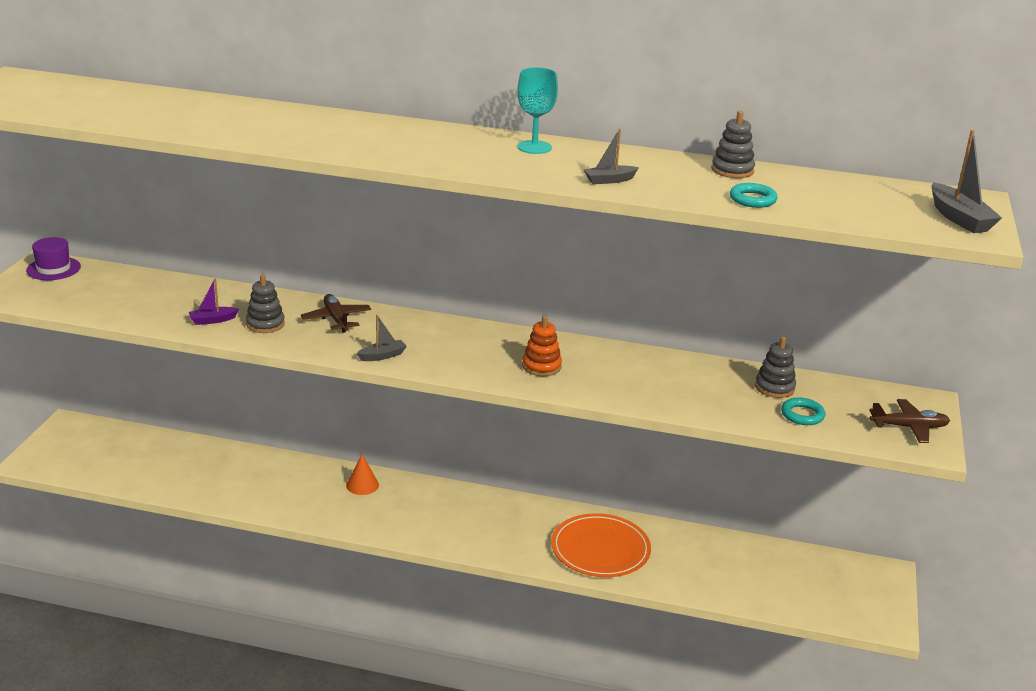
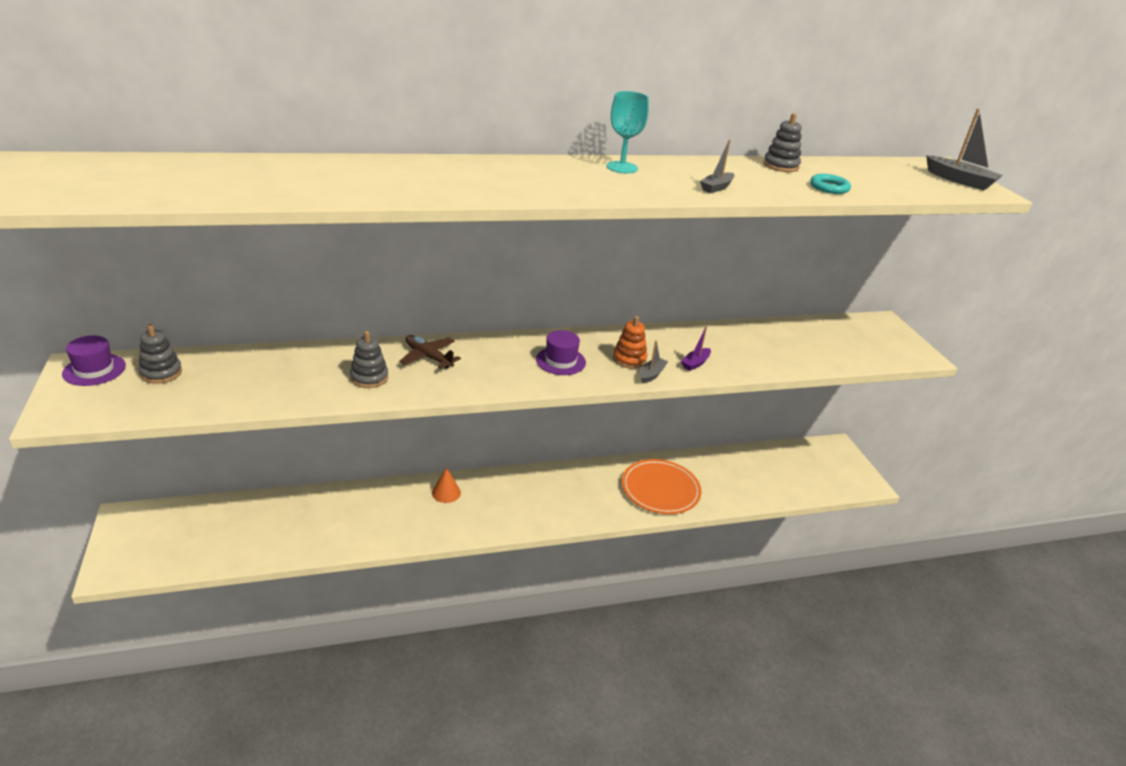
camera: 30 degrees left, 5 degrees up
(213, 320) = (315, 386): purple boat -> purple boat (695, 363)
(382, 356) = (500, 382): grey boat -> grey boat (651, 374)
(465, 351) = (560, 361): none -> purple hat
(774, 387) = (793, 335): grey stacking toy -> grey stacking toy (161, 373)
(802, 415) = (830, 352): turquoise ring -> none
(909, 427) = (896, 344): brown plane -> none

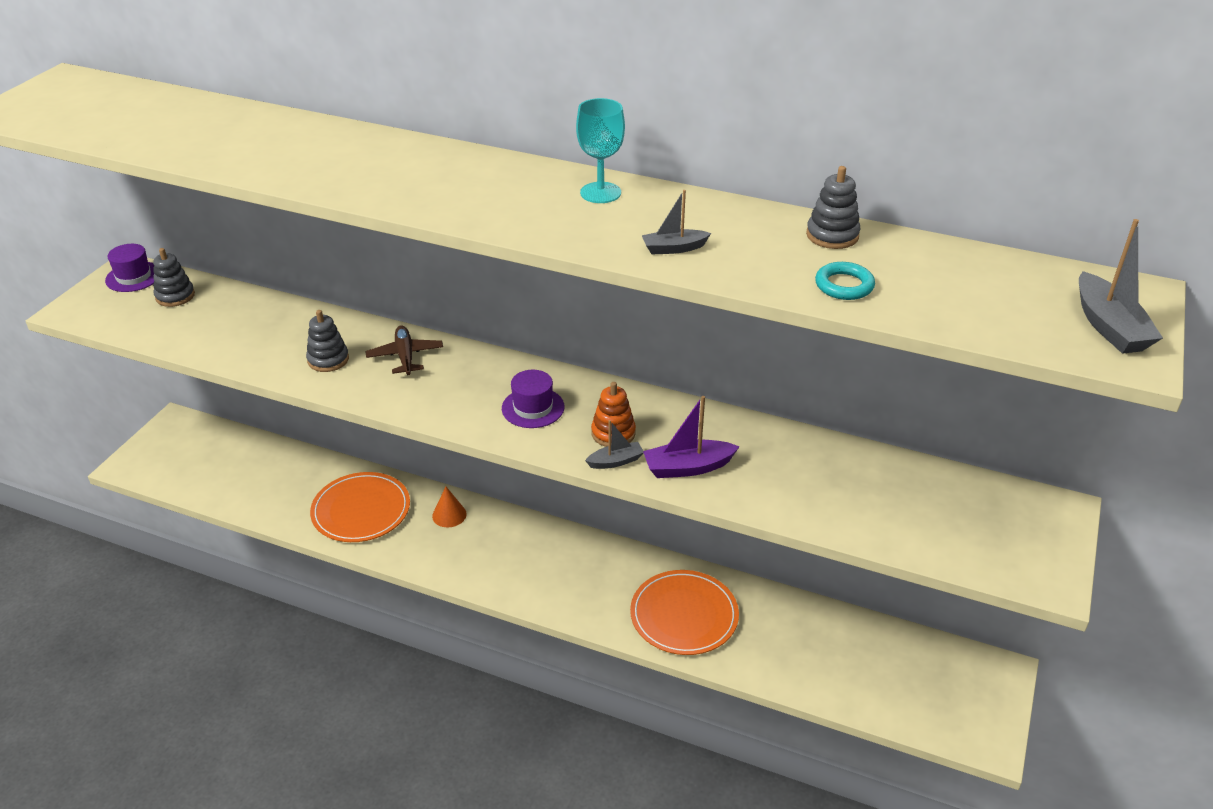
camera: 40 degrees right, 5 degrees up
(374, 517) = (361, 510): none -> orange plate
(695, 363) = (688, 467): purple boat -> purple boat, size x1.60

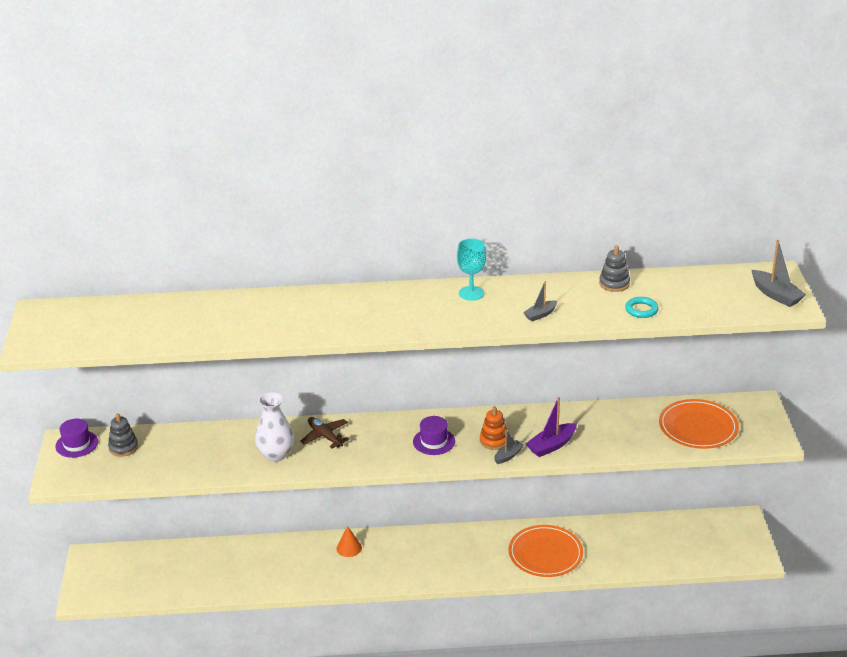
camera: 25 degrees left, 5 degrees down
(328, 360) = (276, 454): grey stacking toy -> white vase
(361, 510) = (285, 566): orange plate -> orange plate (698, 427)

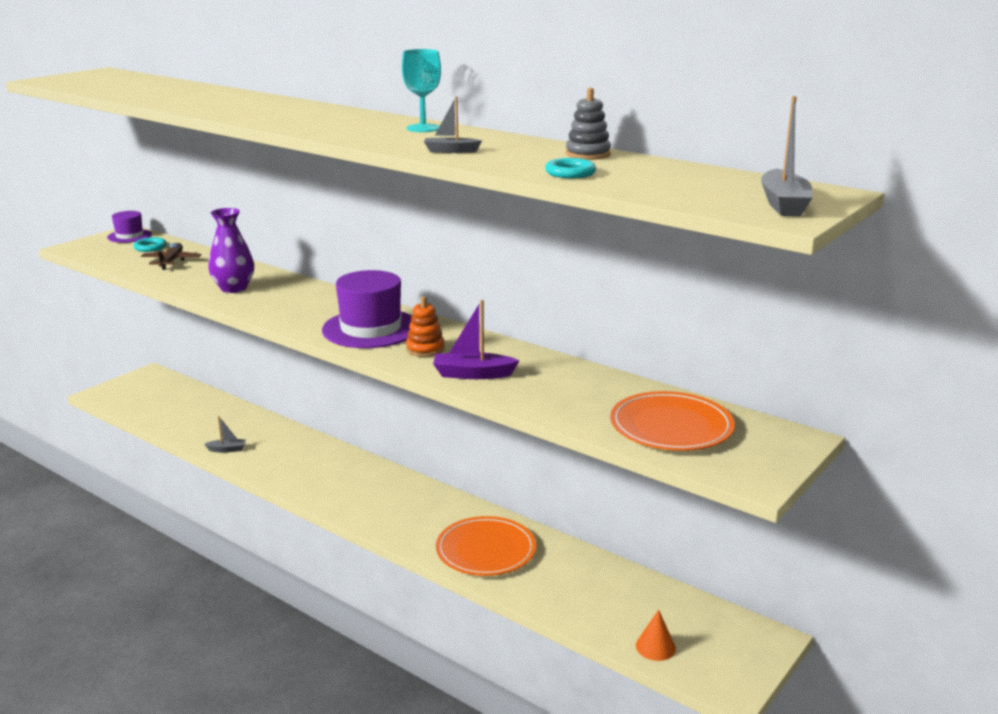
camera: 40 degrees right, 10 degrees down
(123, 447) = (150, 247): grey stacking toy -> turquoise ring
(276, 454) = (234, 288): white vase -> purple vase
(325, 436) = (293, 292): brown plane -> brown plane (171, 261)
(349, 548) = (324, 456): orange cone -> orange cone (655, 647)
(434, 441) = (371, 329): purple hat -> purple hat, size x1.81
(508, 456) = (415, 364): grey boat -> grey boat (227, 449)

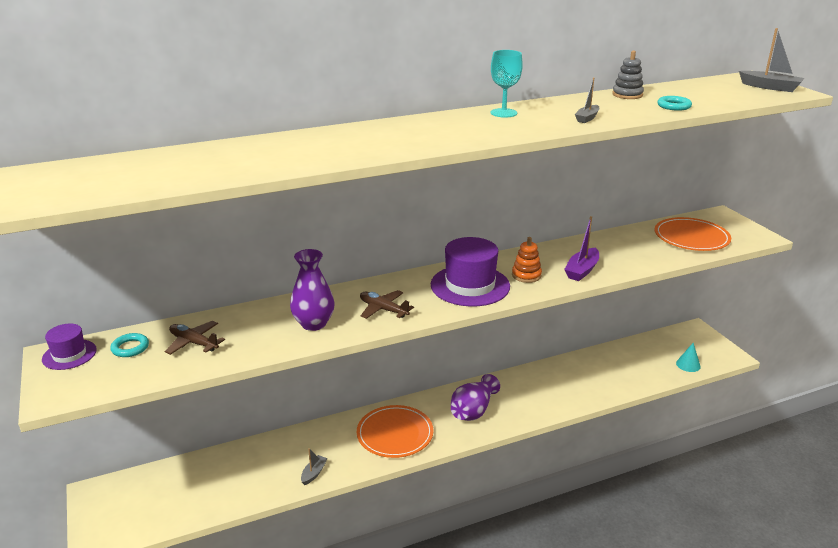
camera: 60 degrees left, 5 degrees up
(283, 306) = (383, 309): none -> brown plane
(390, 503) = (473, 410): none -> purple vase
(486, 550) = (560, 389): orange plate -> orange plate (395, 434)
(655, 647) = (688, 365): orange cone -> turquoise cone

